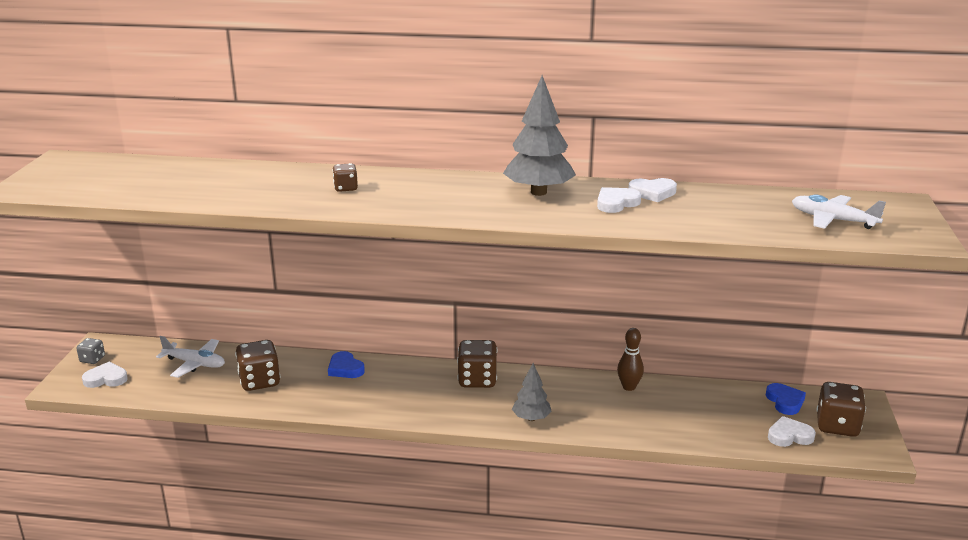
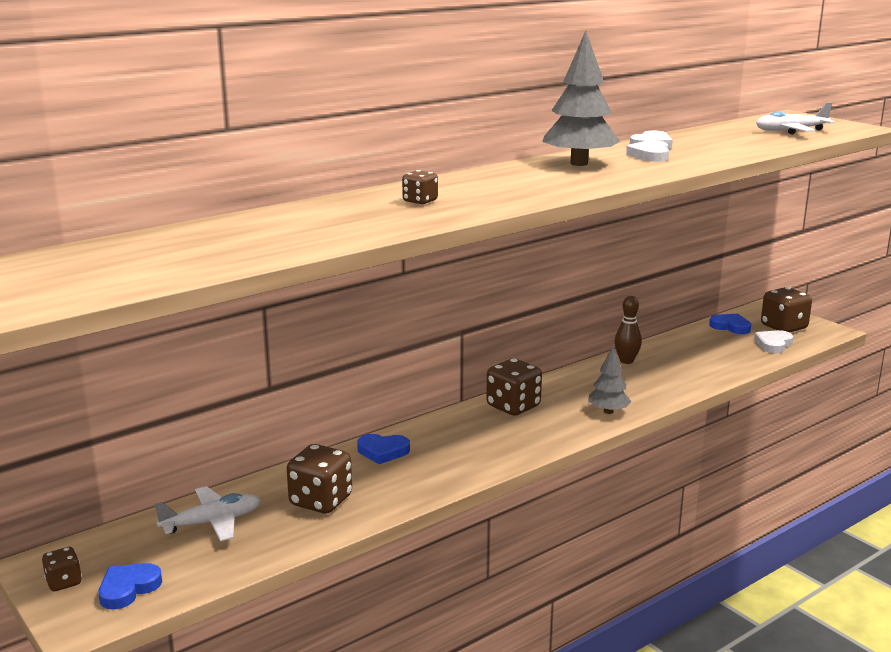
camera: 45 degrees left, 5 degrees down
(92, 359) = (64, 582): grey dice -> brown dice
(106, 379) = (128, 589): white heart -> blue heart

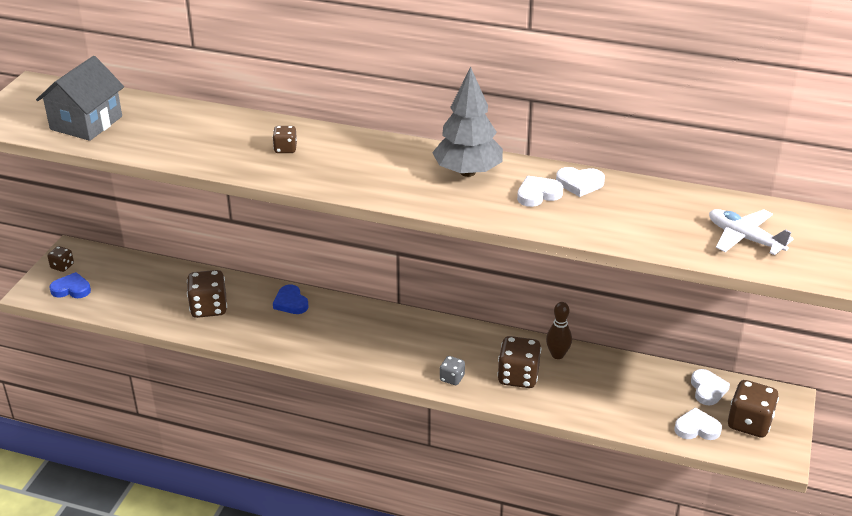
camera: 55 degrees right, 15 degrees up
(166, 260) = (86, 123): none -> grey house
(212, 522) = (153, 281): white plane -> none
(513, 406) = (412, 330): brown dice -> brown dice (518, 376)
(608, 411) = (452, 378): grey tree -> grey dice
(730, 327) = (708, 389): blue heart -> white heart

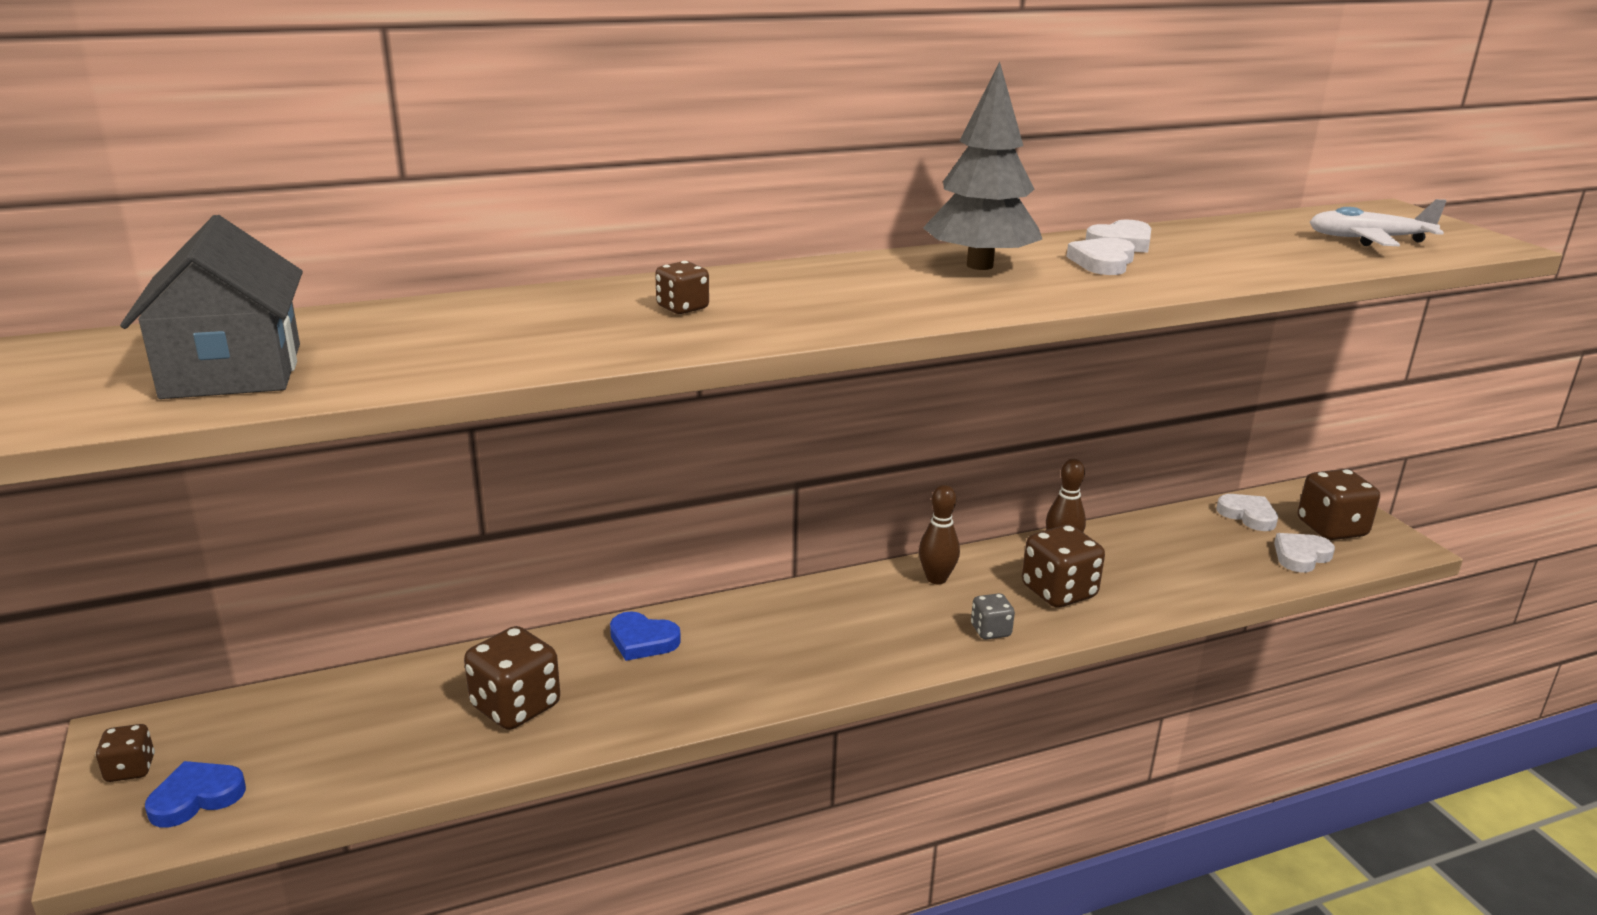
camera: 40 degrees left, 10 degrees down
(465, 338) = (936, 579): none -> brown bowling pin

